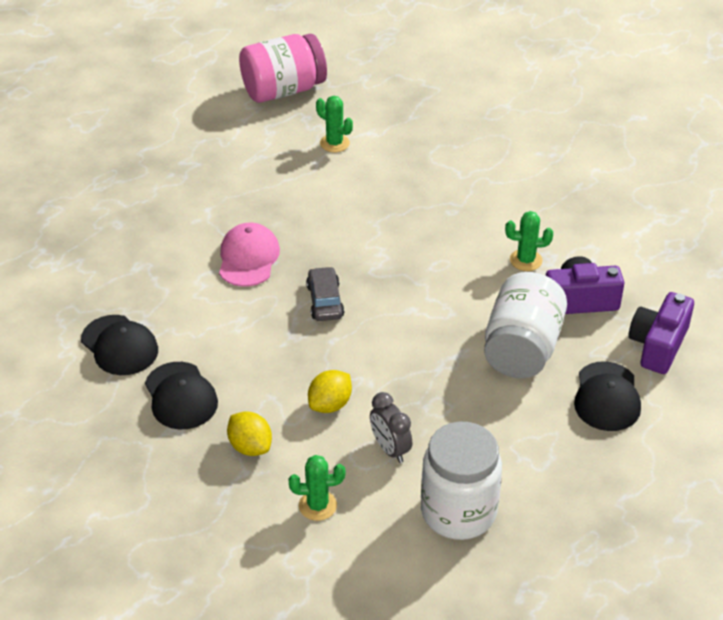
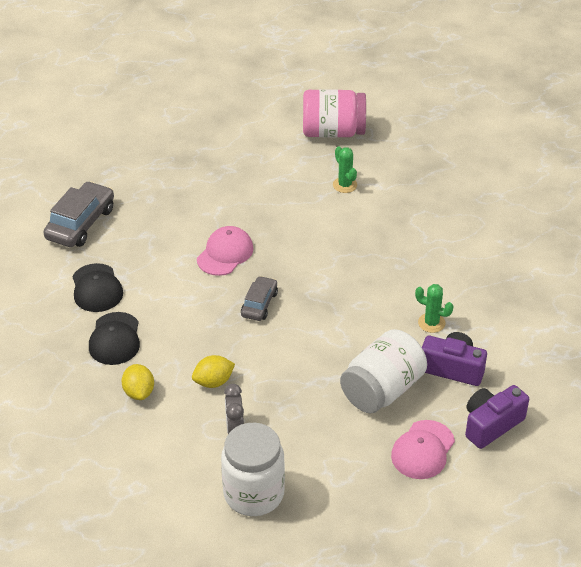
camera: 25 degrees right, 0 degrees up
(50, 277) = (80, 223): none -> grey car
(317, 505) = (158, 451): green cactus -> none
(607, 397) = (423, 450): black cap -> pink cap

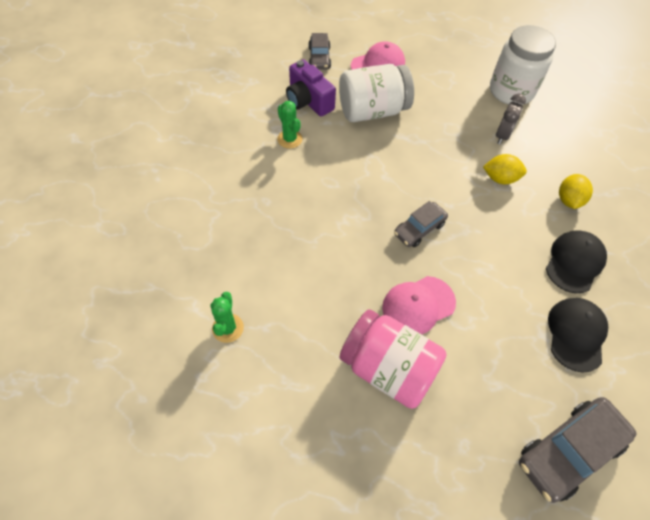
camera: 150 degrees left, 15 degrees up
(333, 132) = (163, 429): pink jar -> pink jar (388, 368)
(491, 424) = (319, 58): purple camera -> grey car

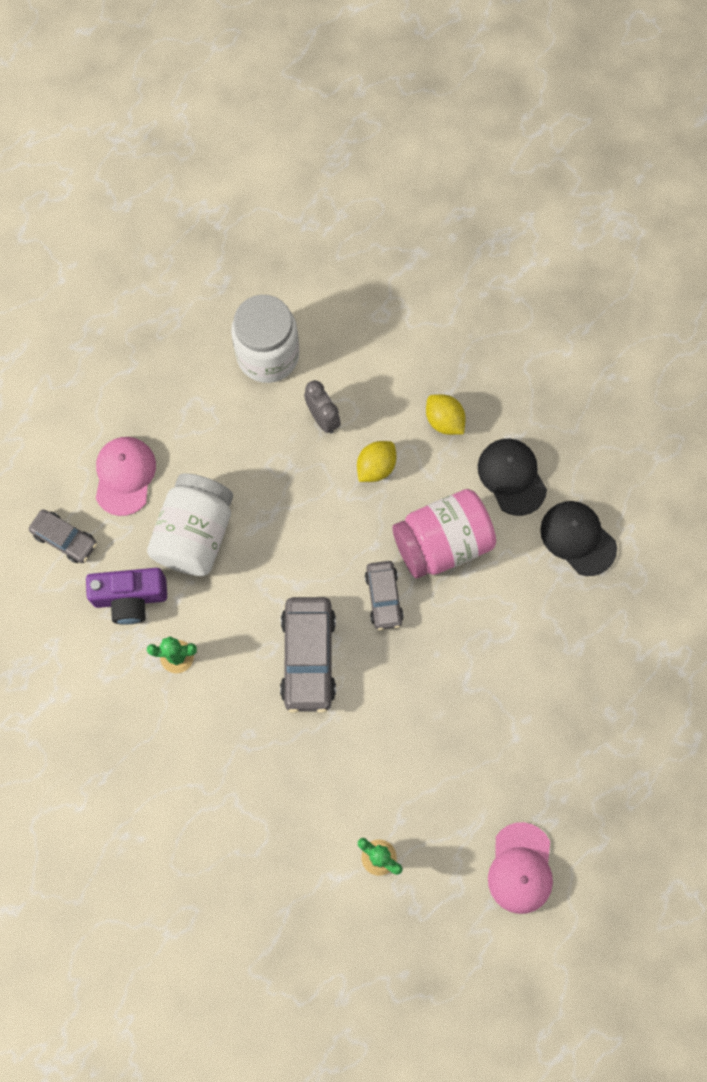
camera: 55 degrees left, 15 degrees up
(388, 368) = (508, 731): pink jar -> pink jar (442, 543)
(418, 305) = (465, 660): pink cap -> pink cap (520, 868)
(569, 451) = (664, 631): grey car -> grey car (308, 657)

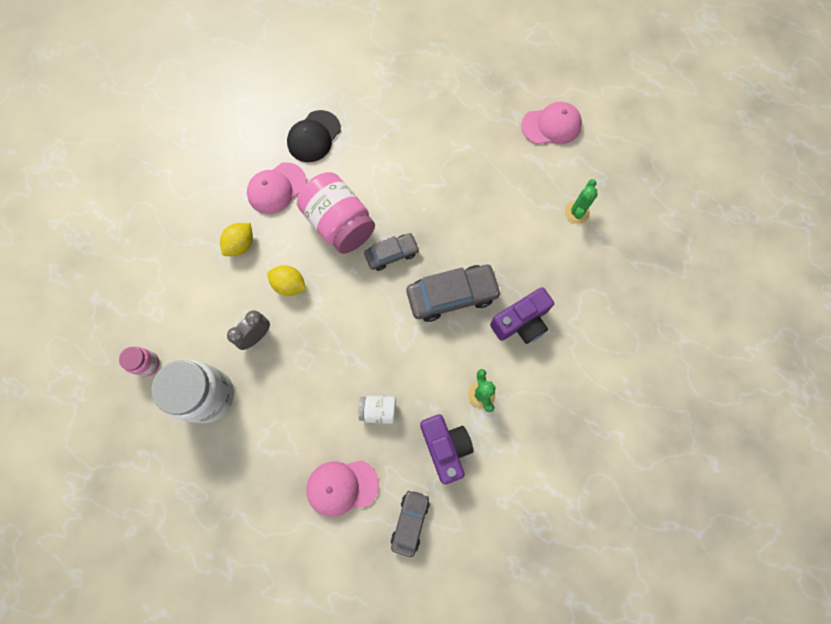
camera: 105 degrees left, 0 degrees up
(195, 534) = (378, 410): white jar -> white jar, size x0.48
(250, 732) = (521, 322): none -> purple camera
(323, 298) = (147, 364): none -> pink jar
(512, 477) = (276, 188): black cap -> pink cap

